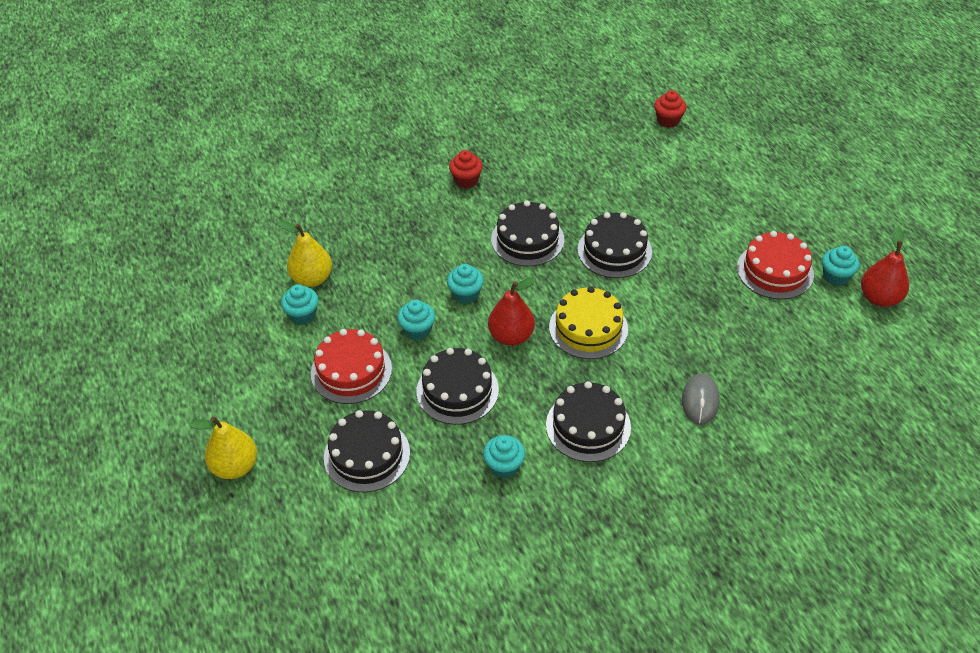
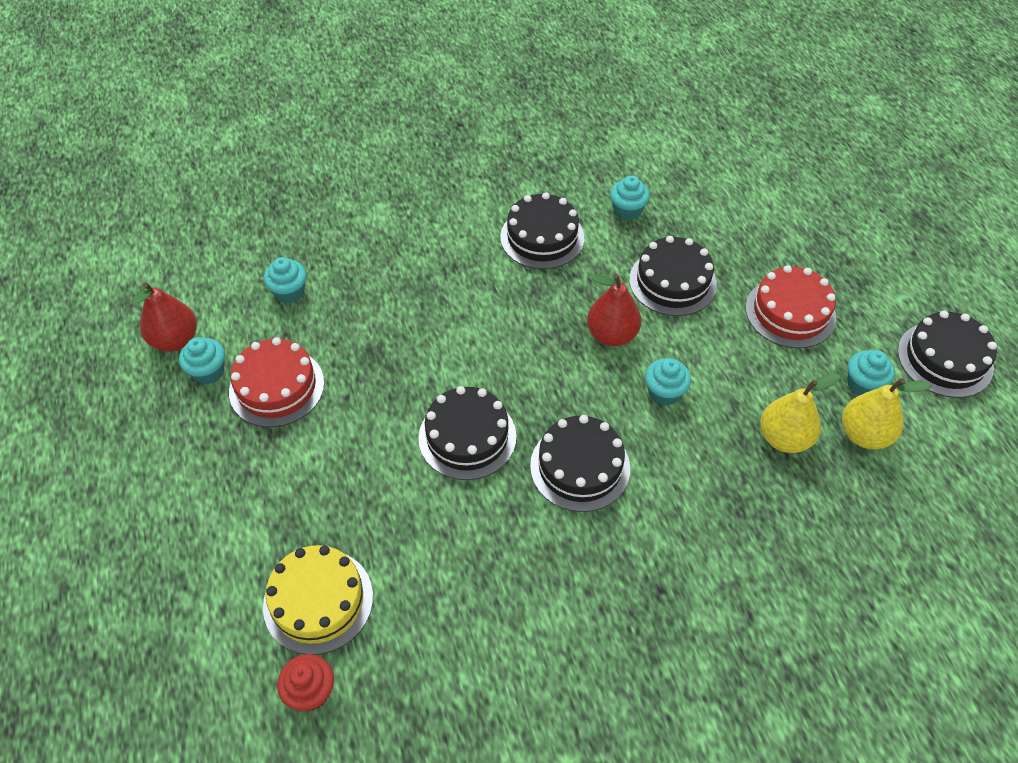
camera: 175 degrees left, 5 degrees up
(235, 466) = (886, 232): yellow pear -> yellow pear (784, 438)
(367, 455) = (760, 231): black cake -> black cake (945, 359)
(417, 330) = (720, 352): turquoise cupcake -> turquoise cupcake (289, 292)
(466, 180) = (664, 587): red cupcake -> none
(588, 328) = (522, 336): yellow cake -> yellow cake (318, 601)
(700, 401) = (424, 250): grey mouse -> none

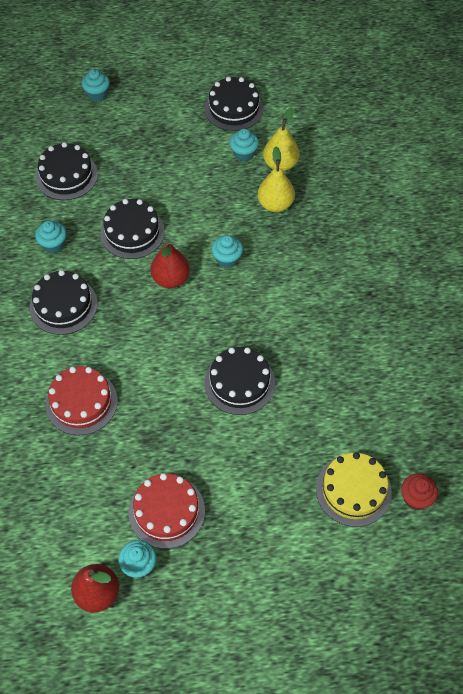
camera: 80 degrees left, 5 degrees up
(289, 292) = (68, 497): turquoise cupcake -> turquoise cupcake (97, 94)
(580, 467) = (276, 319): black cake -> black cake (66, 175)
(790, 312) = (177, 173): red cake -> red cake (81, 402)

